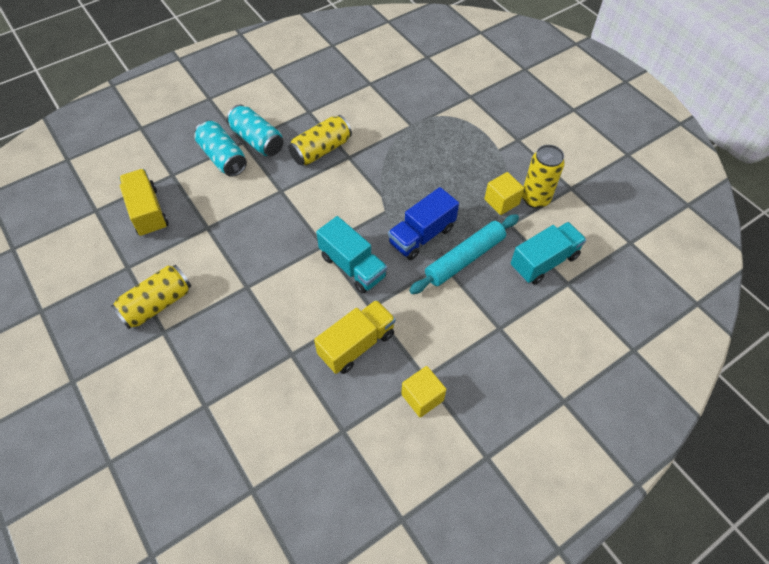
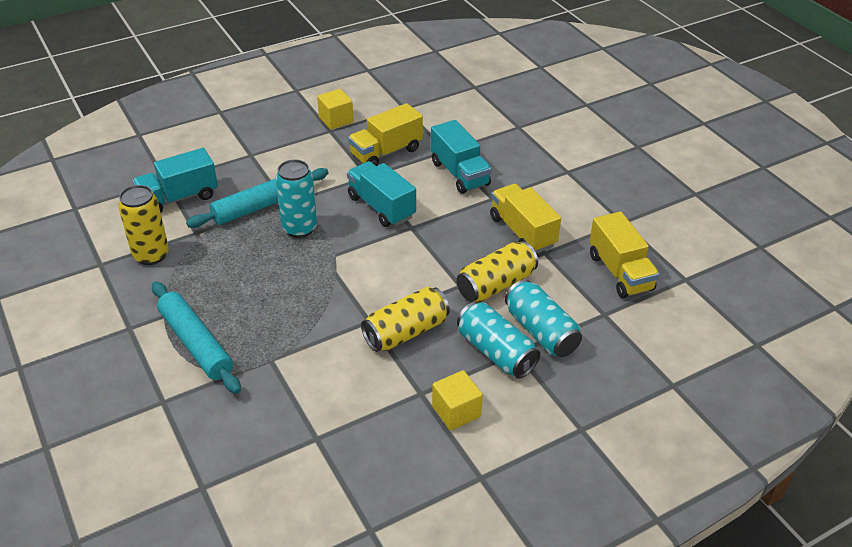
camera: 175 degrees left, 15 degrees down
(157, 304) = (580, 190): yellow can -> yellow can (496, 285)
(223, 248) = (522, 232): none -> yellow truck
(277, 318) = (459, 173): none -> turquoise truck
(422, 235) = (299, 228): blue truck -> turquoise can
(466, 132) = (196, 343): none -> turquoise rolling pin
(501, 202) = (193, 255): yellow cube -> yellow cube (456, 411)

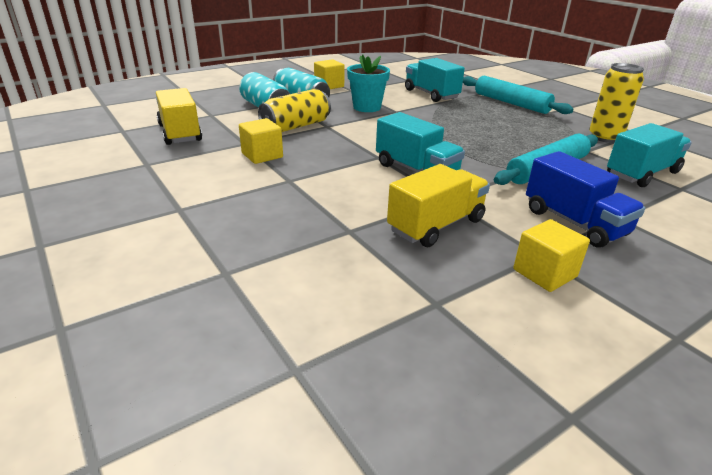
camera: 175 degrees right, 10 degrees down
(287, 152) = (574, 222): none -> blue truck
(299, 228) = (490, 154): turquoise can -> none
(406, 332) = (367, 107): yellow can -> turquoise flower pot
(459, 173) = (329, 203): turquoise truck -> turquoise truck (431, 94)
(522, 232) = (262, 155): yellow truck -> yellow cube

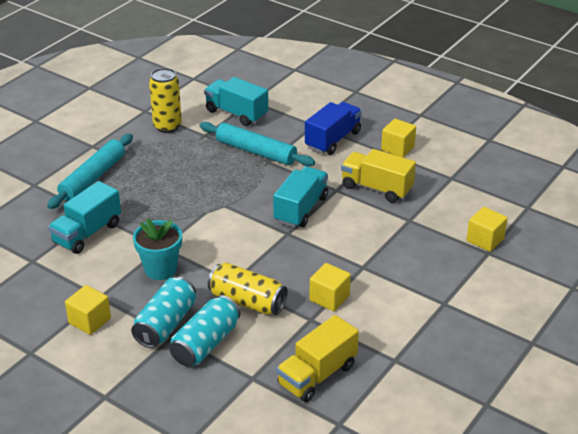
camera: 110 degrees left, 5 degrees up
(254, 280) = (485, 240): none -> yellow cube

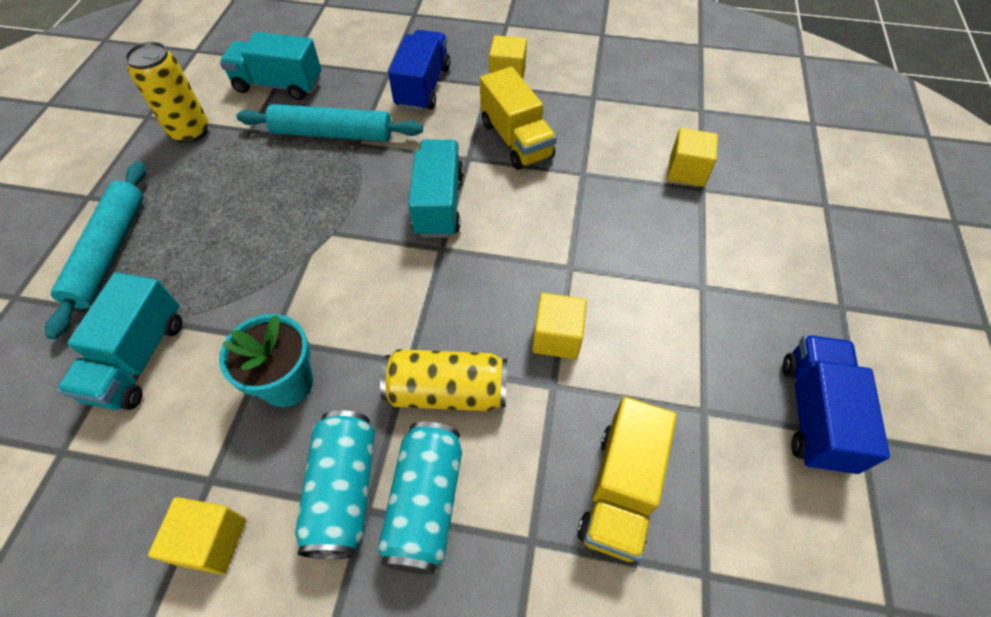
camera: 25 degrees left, 20 degrees up
(376, 188) = (516, 140): yellow truck -> yellow truck turned 120 degrees counterclockwise
(464, 384) = (814, 414): none -> blue truck

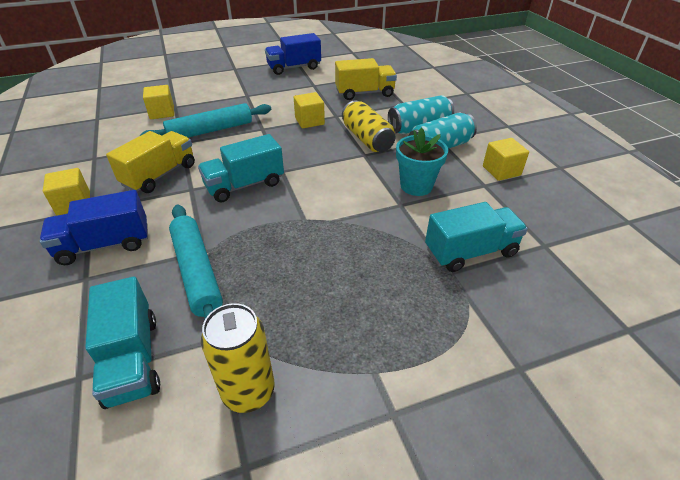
camera: 120 degrees left, 15 degrees down
(110, 252) = (426, 336): turquoise rolling pin -> turquoise rolling pin (210, 130)

